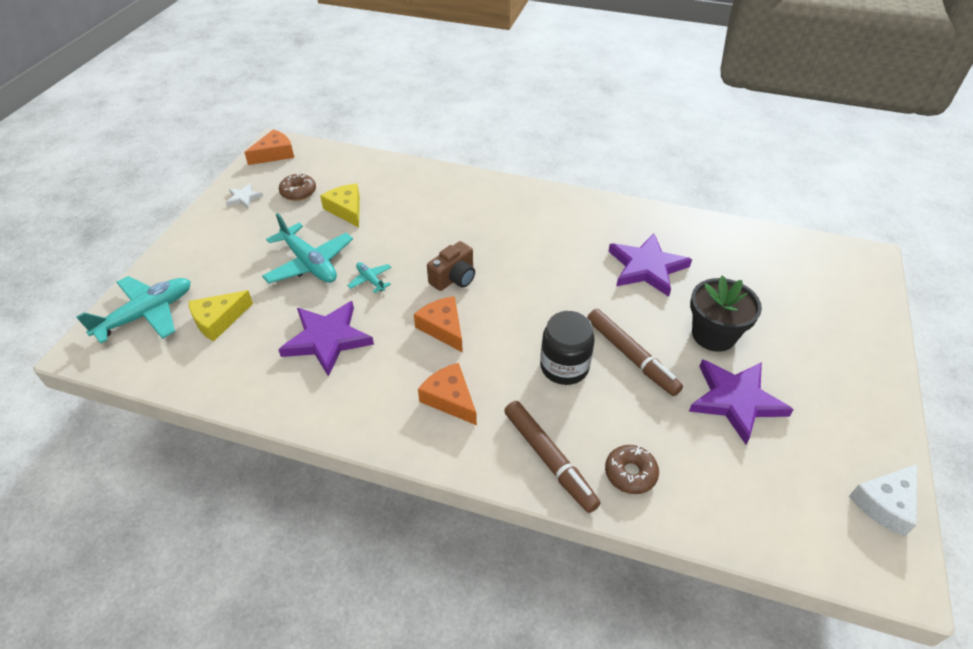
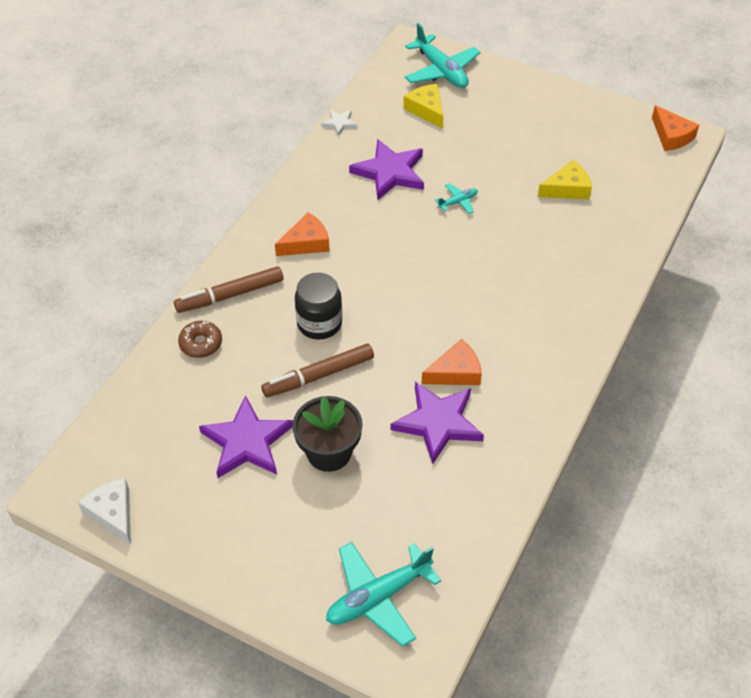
camera: 100 degrees right, 5 degrees up
(244, 198) = (594, 117): white star -> white star (339, 123)
(298, 192) = (600, 154): brown donut -> none
(309, 263) = (488, 162): turquoise plane -> turquoise plane (378, 597)
(443, 328) = (386, 246): orange cheese -> orange cheese (455, 372)
(454, 278) = (450, 261): brown camera -> none

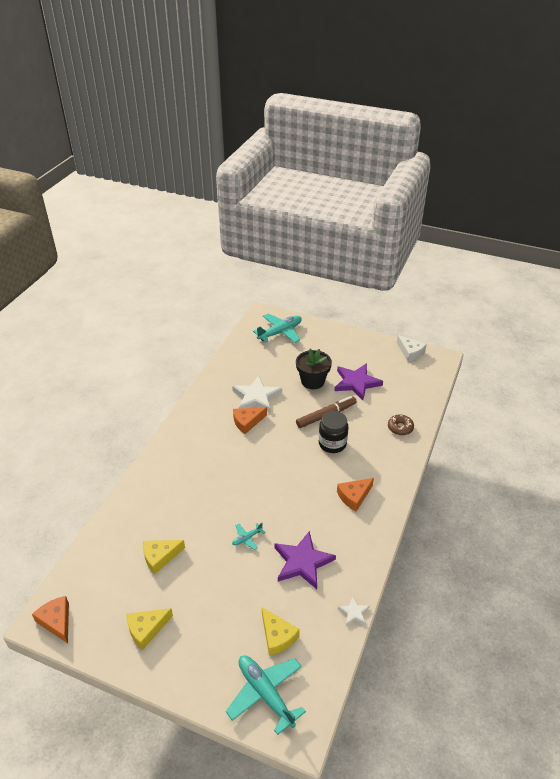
camera: 175 degrees right, 10 degrees down
(230, 295) = (393, 457): brown marker -> none
(438, 423) = (256, 397): purple star -> white star
(569, 123) = (146, 629): none -> yellow cheese

